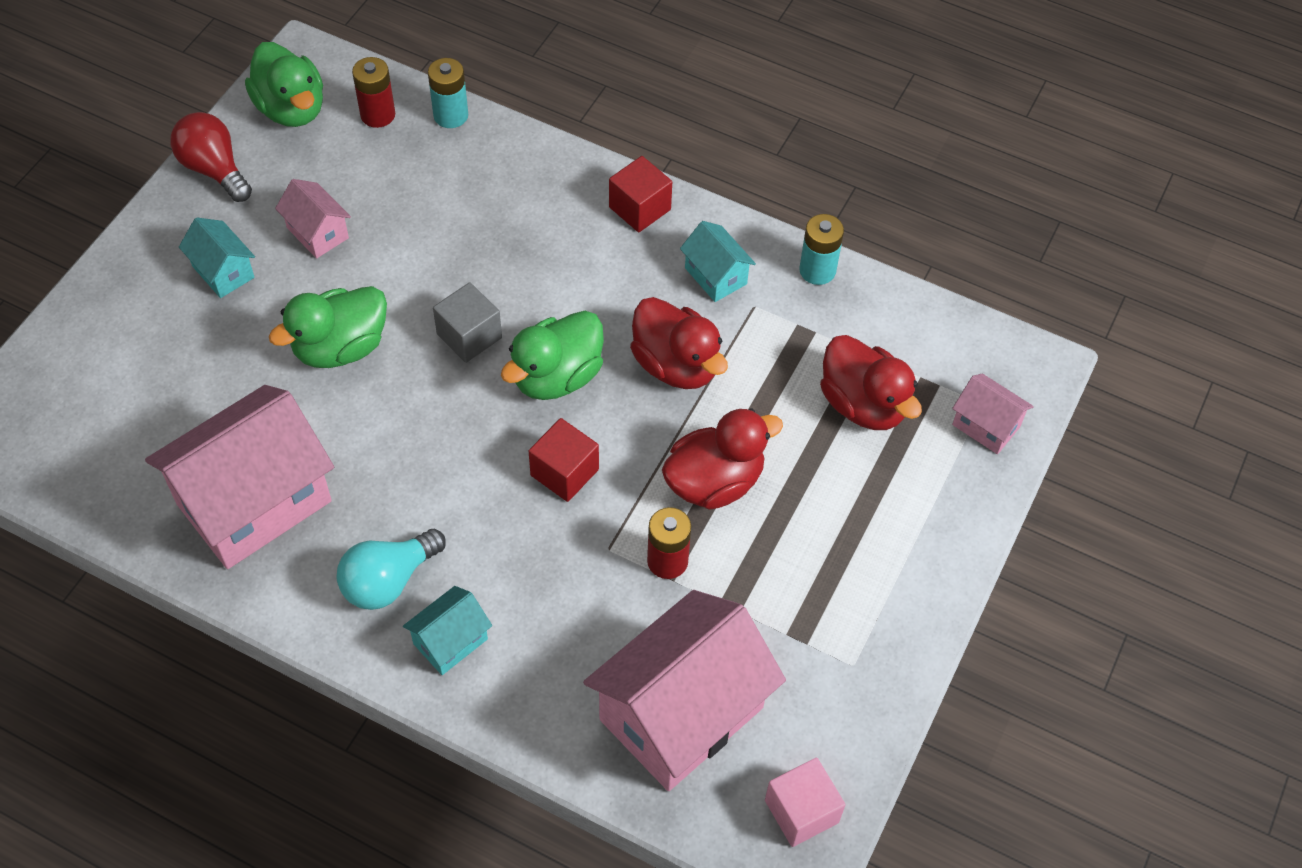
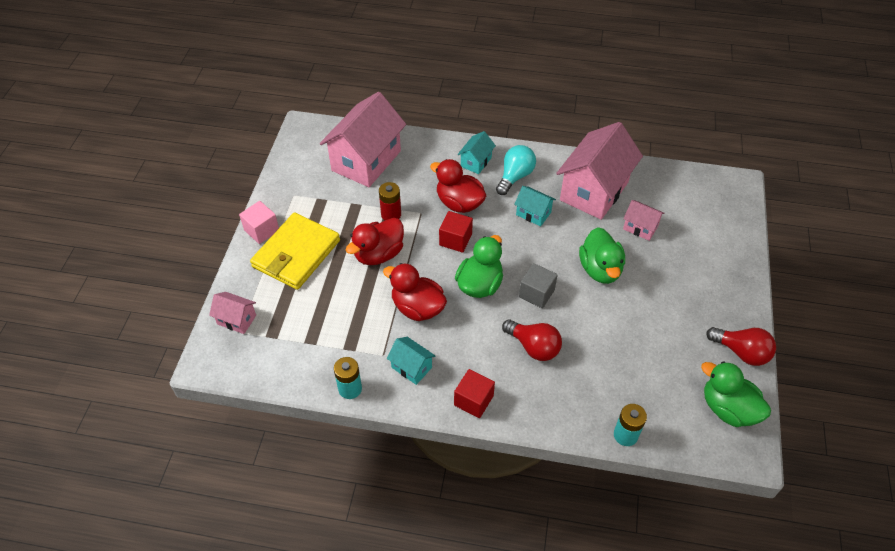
camera: 165 degrees right, 5 degrees down
(223, 272) = (689, 292): turquoise house -> turquoise house (533, 213)
(317, 233) = (654, 329): pink house -> pink house (640, 227)
(340, 347) = (600, 269): green duck -> green duck turned 135 degrees clockwise
(378, 115) = (672, 421): red battery -> none
(517, 256) = (533, 347): none -> red light bulb
(801, 811) = (307, 141): pink cube -> pink cube (261, 230)
(863, 404) = (307, 313): red duck -> red duck (459, 203)
(866, 524) = (296, 254): none -> yellow wallet

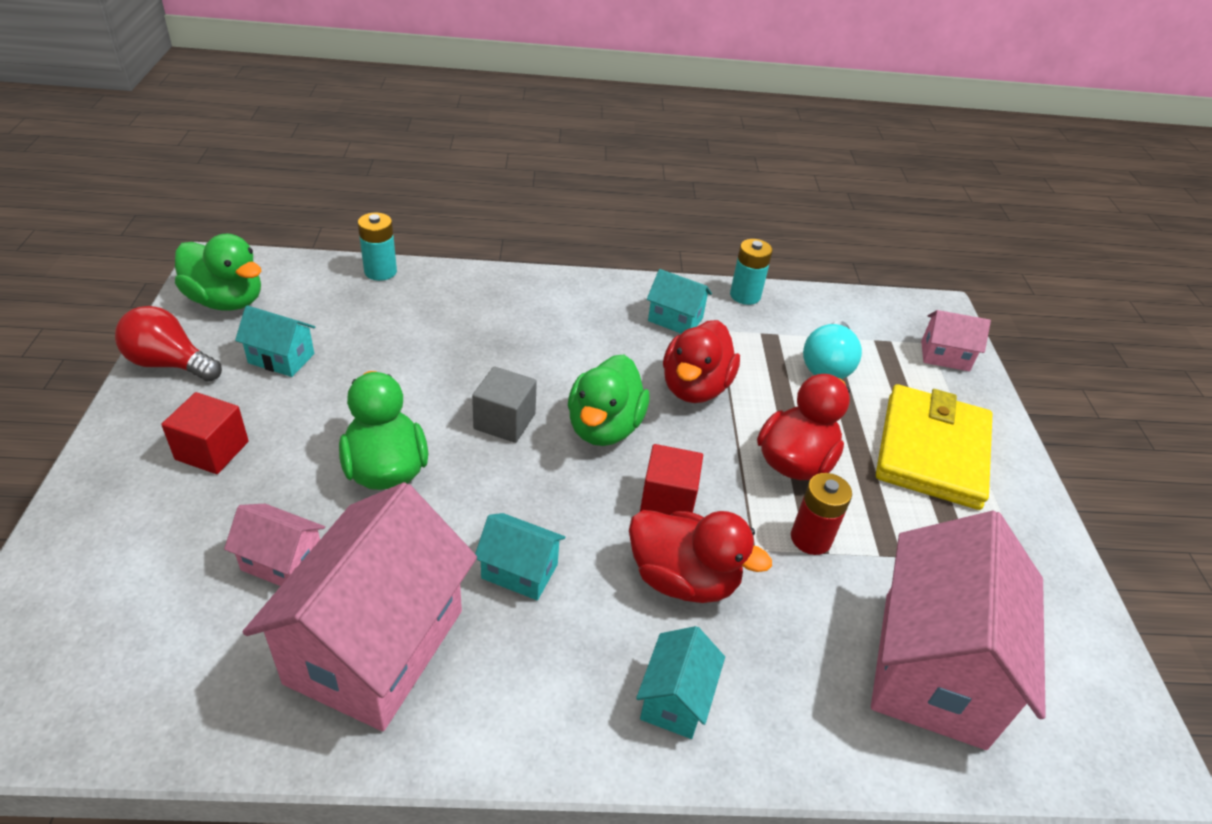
camera: 165 degrees right, 10 degrees down
(261, 230) = (1020, 485): pink cube -> none
(417, 308) = (695, 387): red duck -> red duck turned 90 degrees clockwise
(473, 400) = (582, 292): red cube -> red cube (212, 450)
(515, 177) = (571, 665): turquoise light bulb -> turquoise light bulb (827, 366)
(533, 347) = (505, 351): red light bulb -> none
(675, 351) = (281, 358): none -> turquoise house

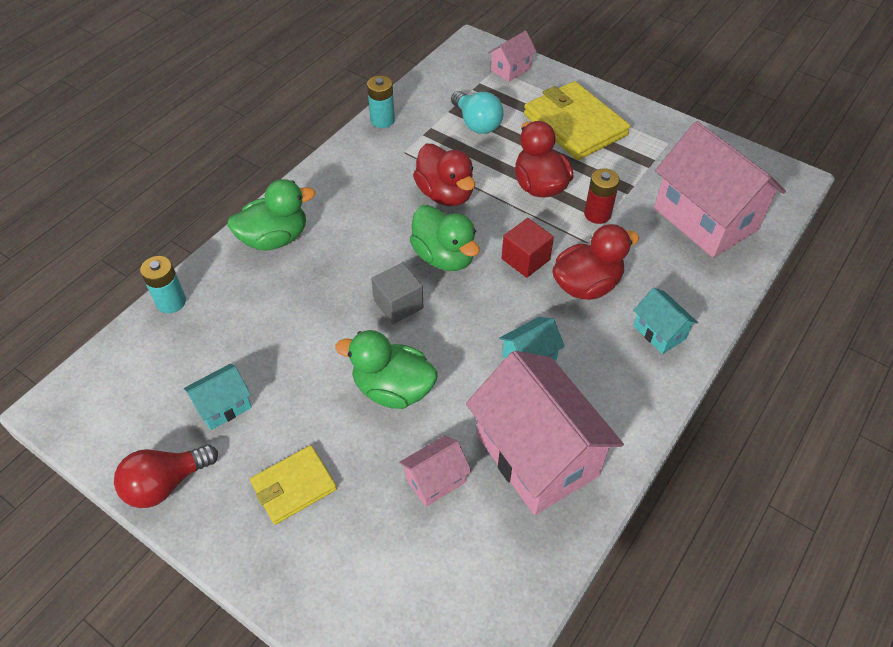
camera: 50 degrees left, 10 degrees up
(212, 450) = (294, 486): red cube -> yellow wallet
(226, 301) = (115, 418): green duck -> green duck (275, 238)
(675, 319) = (375, 167): turquoise house -> none

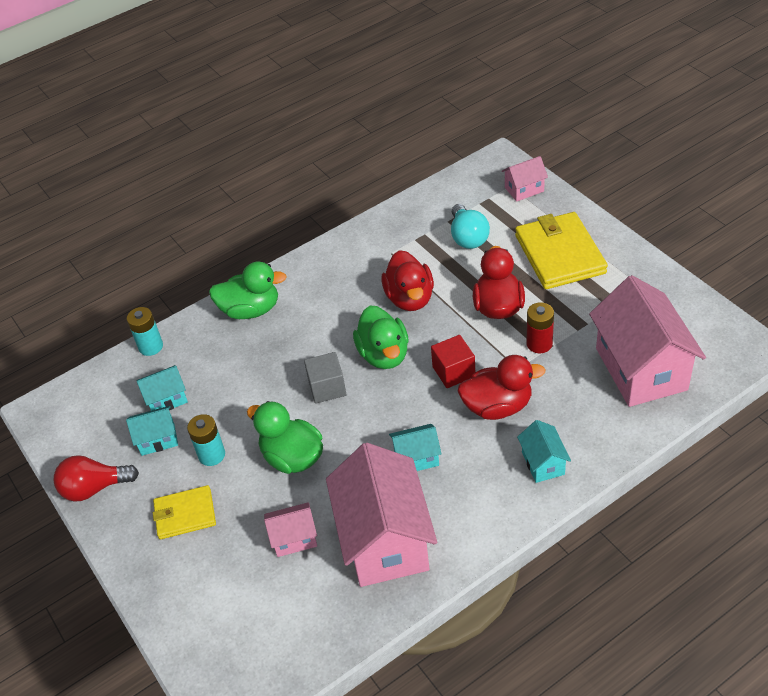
camera: 25 degrees right, 5 degrees down
(215, 358) = (166, 399): none -> turquoise house
(382, 120) = (384, 220): turquoise battery -> turquoise battery (212, 455)

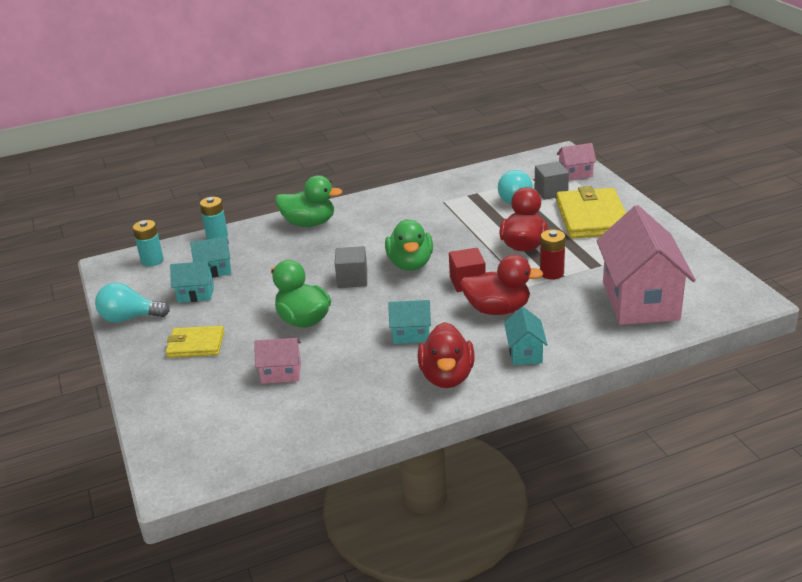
camera: 10 degrees right, 15 degrees down
(94, 488) = (129, 318): red light bulb -> turquoise light bulb
(212, 455) = (235, 309): turquoise battery -> turquoise battery (152, 260)
(385, 540) = (360, 385): pink house -> none
(410, 298) = (447, 231): red duck -> red duck (447, 377)
(505, 221) = (551, 192): none -> grey cube

